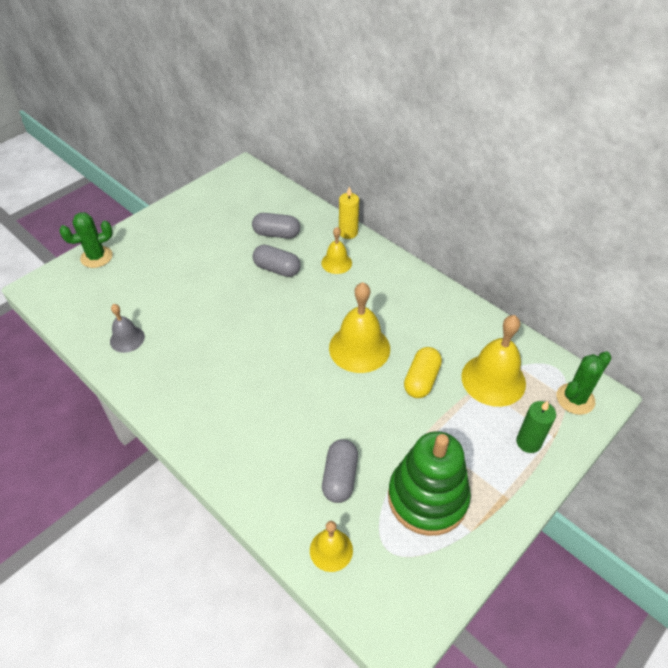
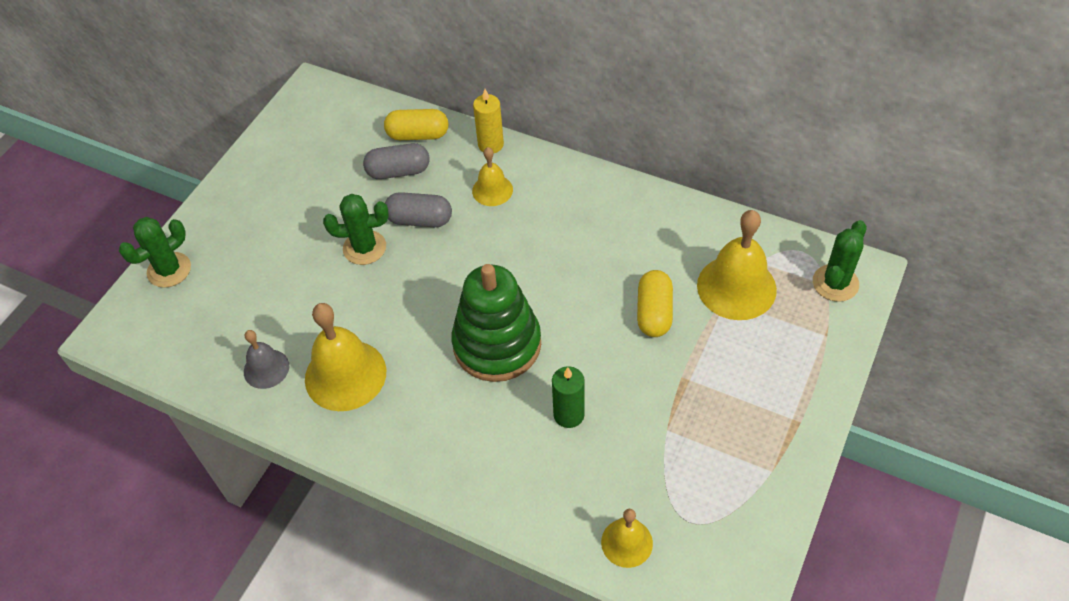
camera: 15 degrees left, 5 degrees up
(231, 277) = (364, 248): none -> green cactus
(300, 214) = (418, 135): none -> yellow capsule
(340, 477) = (604, 458): grey capsule -> none
(359, 348) = (565, 294): yellow bell -> yellow bell (345, 375)
(427, 498) = (711, 449): green stacking toy -> green stacking toy (497, 344)
(528, 442) = (800, 350): green candle -> green candle (569, 414)

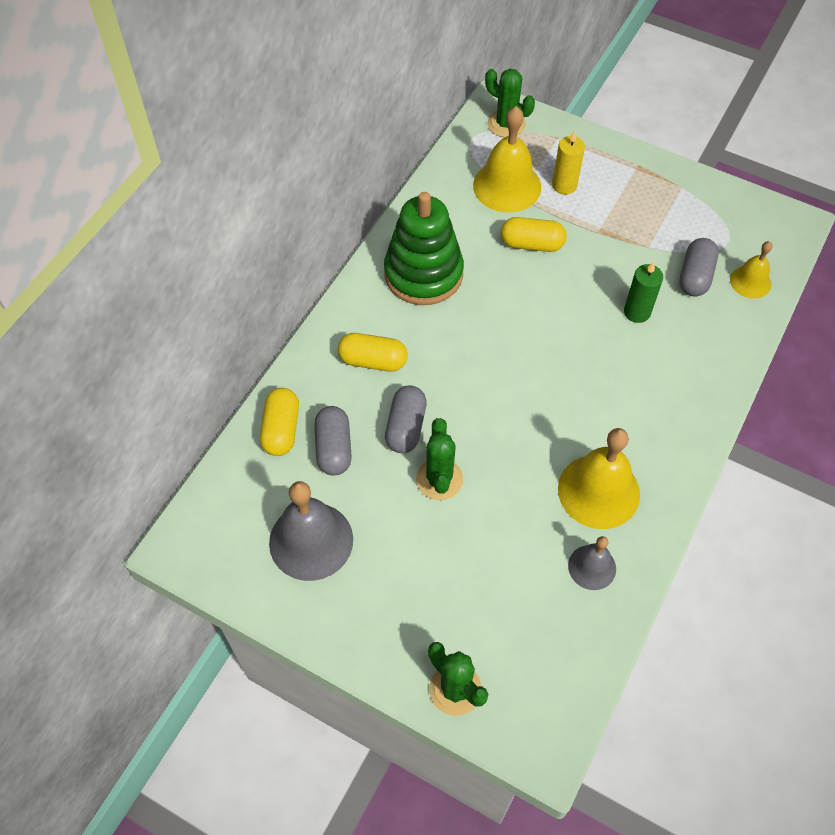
camera: 90 degrees left, 5 degrees up
(311, 166) = (311, 541): none -> grey bell
(490, 145) = (308, 360): yellow candle -> yellow candle (564, 185)
(492, 190) = (373, 361): yellow bell -> yellow capsule
(497, 344) = (564, 362): green stacking toy -> green stacking toy (423, 274)
(627, 479) = (695, 276): none -> grey capsule

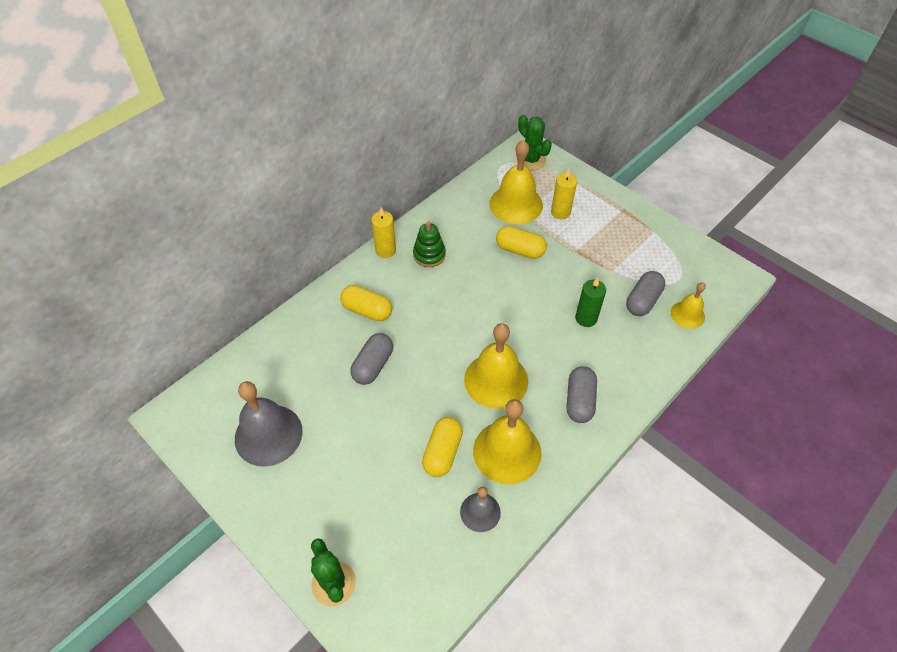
camera: 15 degrees right, 5 degrees down
(281, 430) = (280, 346): yellow capsule -> yellow capsule (442, 452)
(334, 448) = (313, 369): grey capsule -> grey capsule (579, 401)
(367, 279) = (385, 250): none -> yellow candle
(423, 274) = (429, 255): green stacking toy -> green stacking toy, size x0.52
(439, 479) = (384, 411): green cactus -> none
(557, 410) = (496, 380): none -> yellow bell

